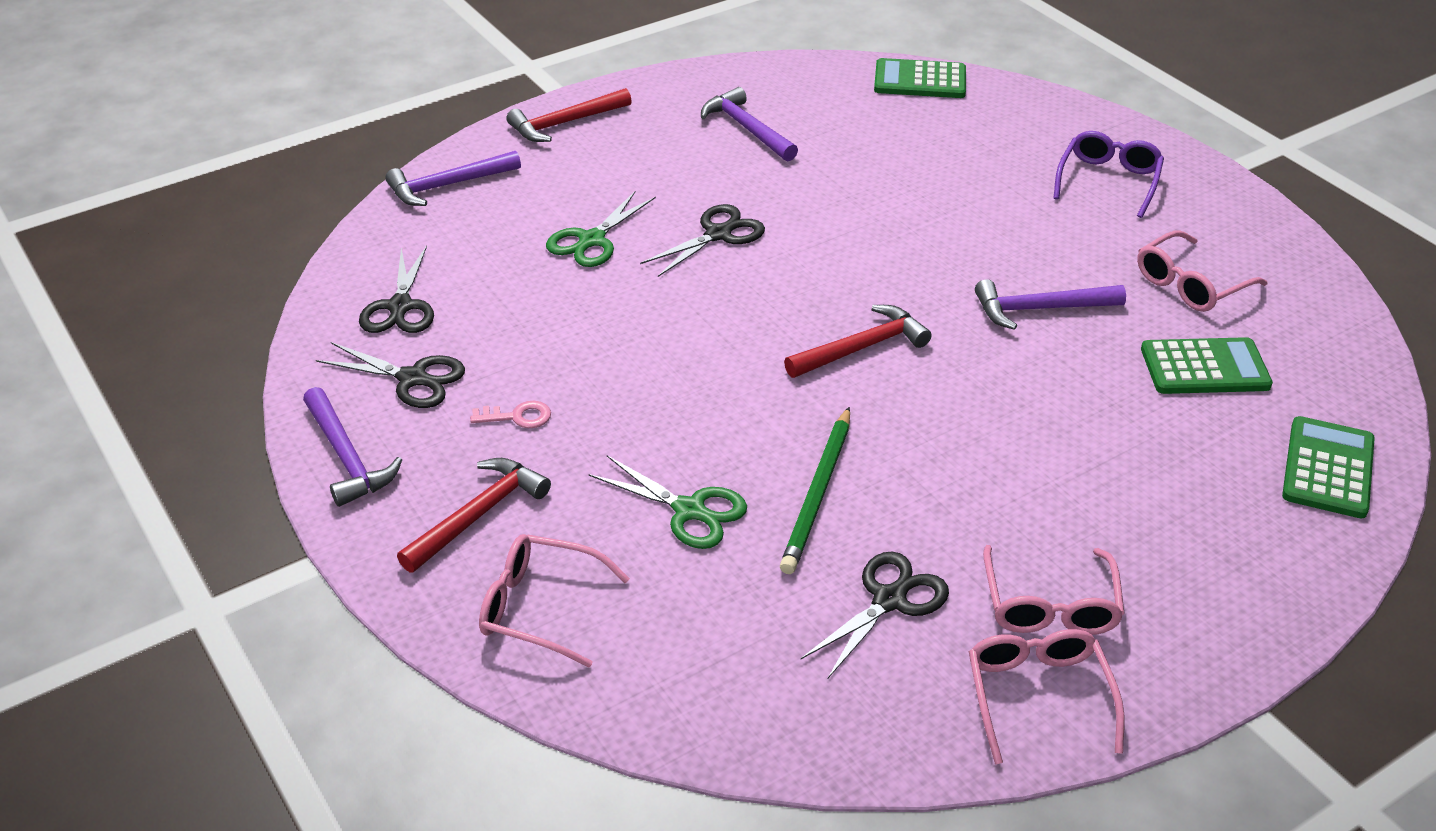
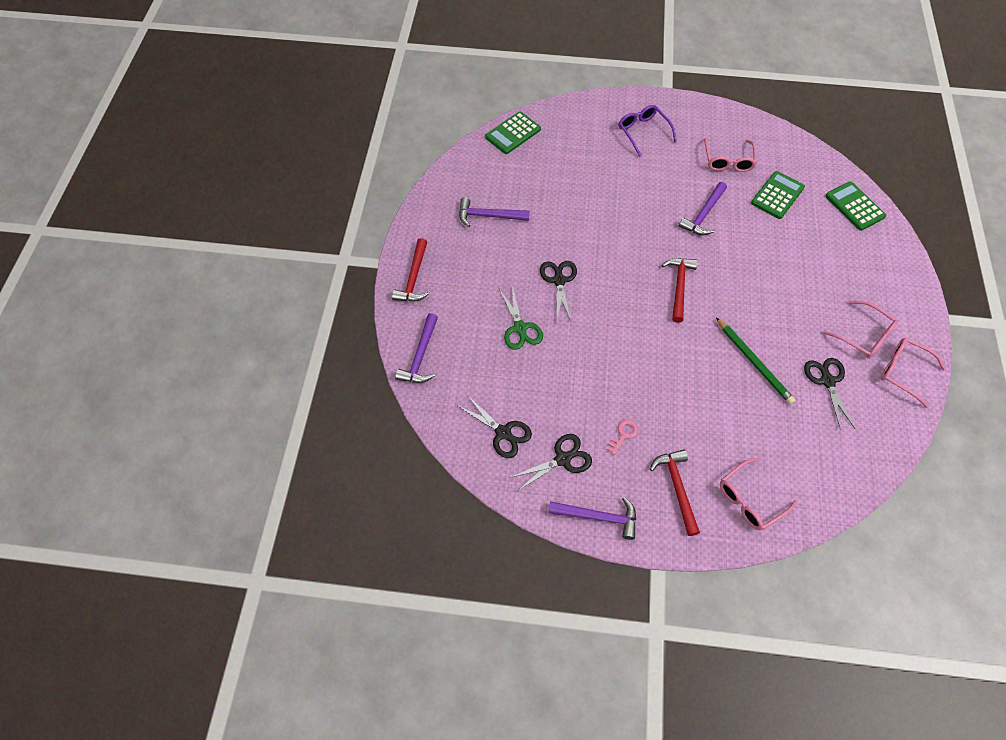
camera: 50 degrees left, 20 degrees up
(689, 510) = (731, 411): green scissors -> none

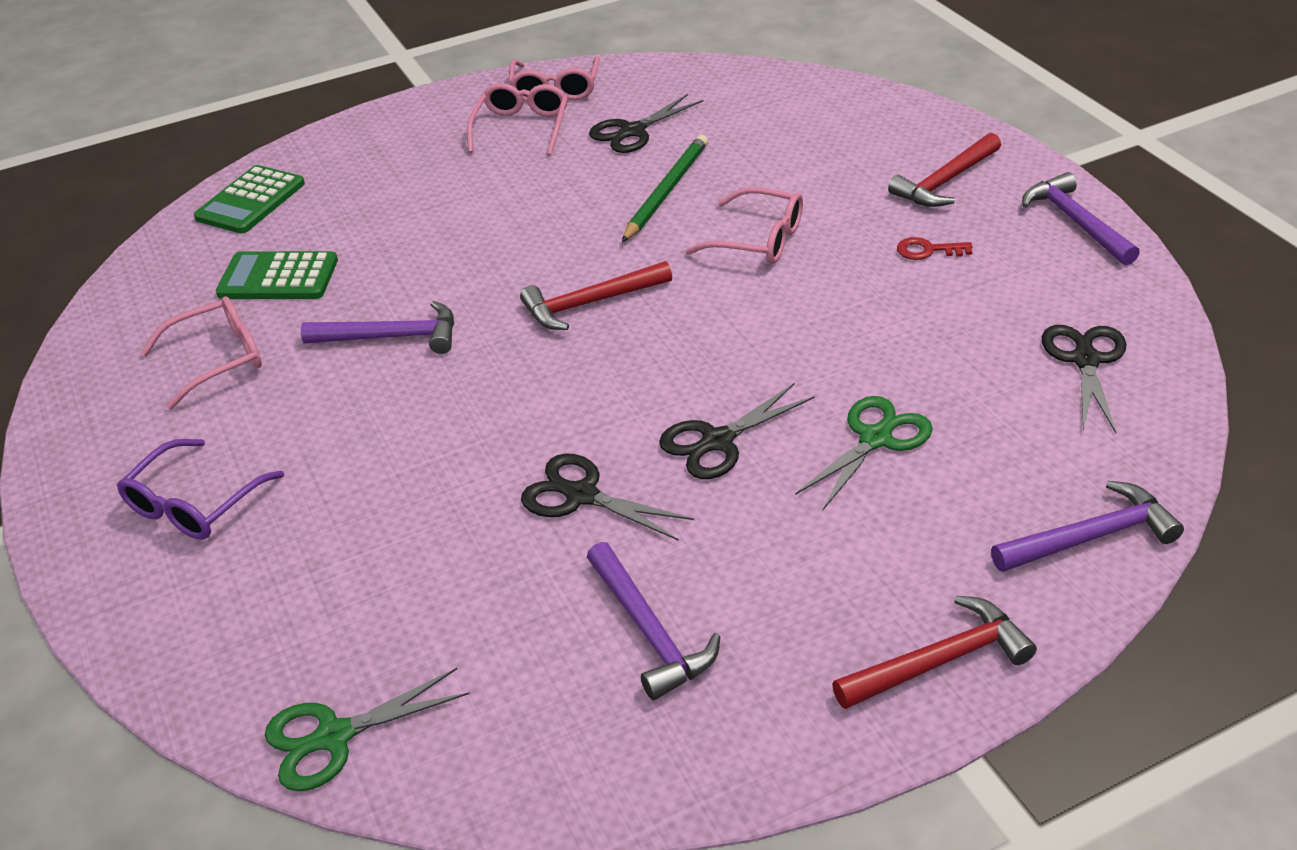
camera: 120 degrees left, 20 degrees down
(513, 133) = (334, 737): green calculator -> green scissors
(562, 459) = (1042, 285): black scissors -> black scissors (581, 495)
(623, 434) = (928, 250): pink key -> red key
(750, 499) = (885, 130): pink glasses -> pink glasses (758, 240)

